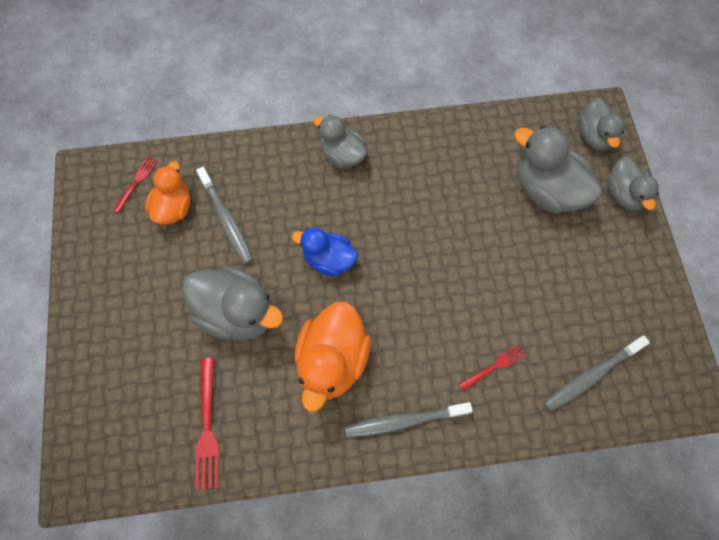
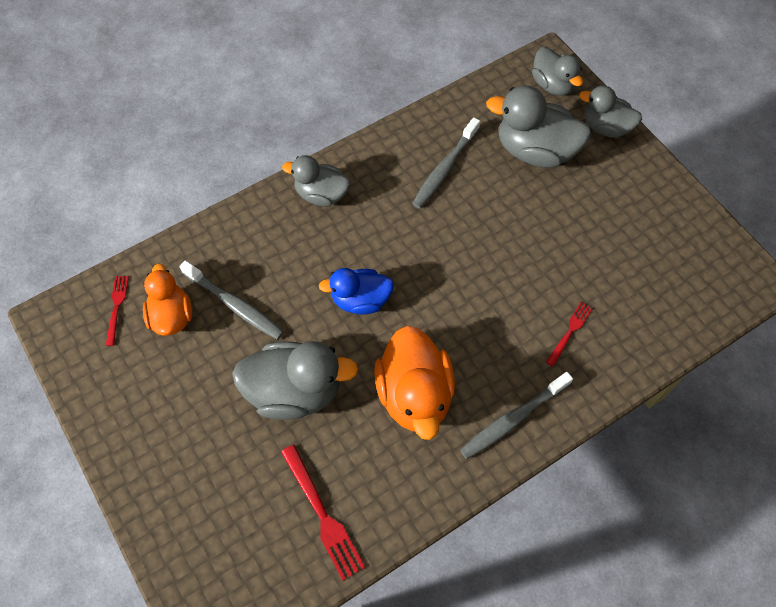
camera: 25 degrees left, 5 degrees down
(591, 376) = (660, 301): grey toothbrush -> grey toothbrush (444, 169)
(623, 194) = (605, 127): grey duck -> grey duck turned 150 degrees clockwise

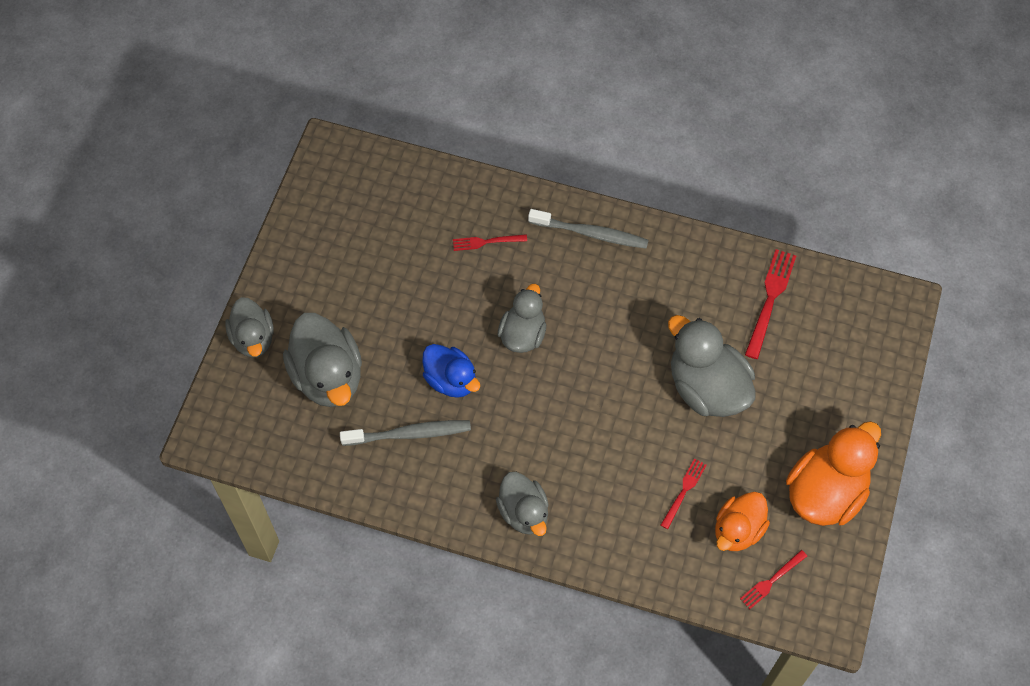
camera: 130 degrees left, 0 degrees up
(235, 305) = (684, 491): grey toothbrush -> red fork
(360, 300) = (593, 402): blue duck -> blue duck (451, 380)
(414, 395) = (632, 307): orange duck -> orange duck (825, 493)
(552, 85) = (235, 412): grey duck -> grey duck (523, 334)

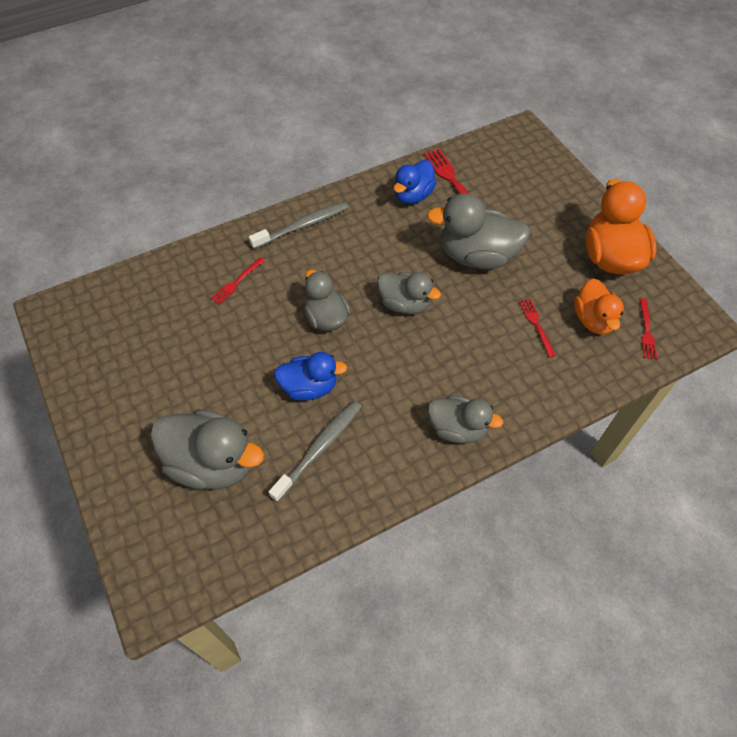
camera: 45 degrees left, 5 degrees down
(253, 338) = (120, 487): grey duck -> grey duck (404, 304)
(717, 283) = (412, 195): none -> blue duck

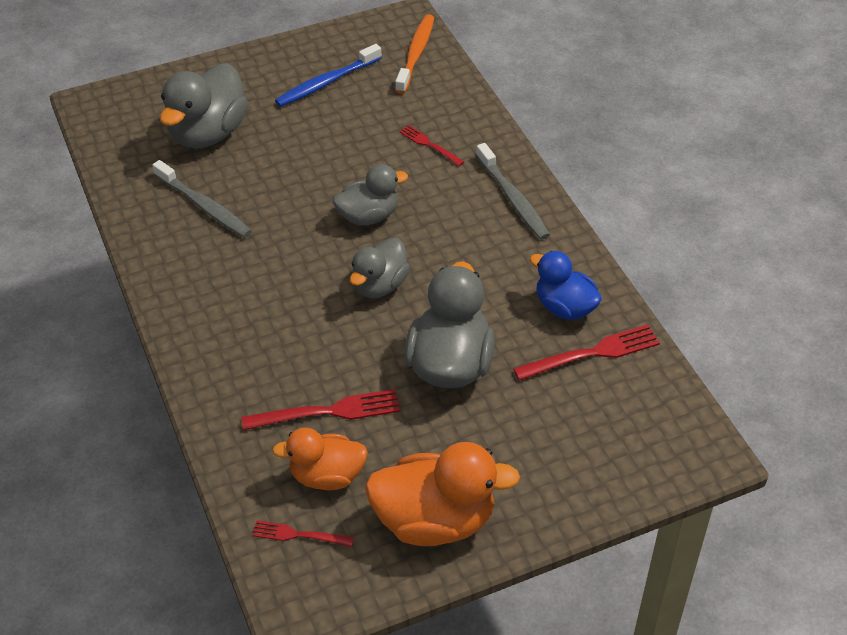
camera: 95 degrees right, 10 degrees down
(108, 300) = (416, 54): none -> orange toothbrush
(143, 368) = (326, 83): none -> blue toothbrush
(309, 387) = (279, 200): blue duck -> none
(457, 428) = (200, 317): grey duck -> none
(536, 325) = (328, 411): red fork -> red fork, size x1.66

